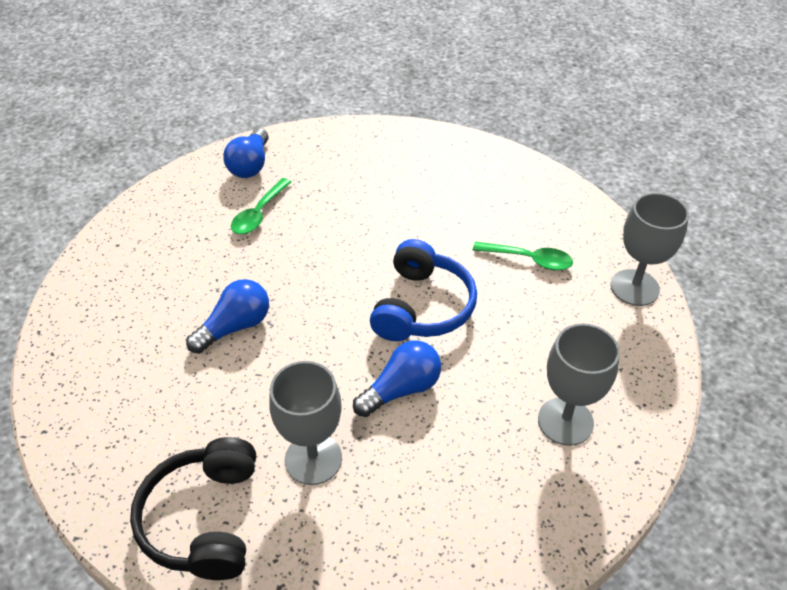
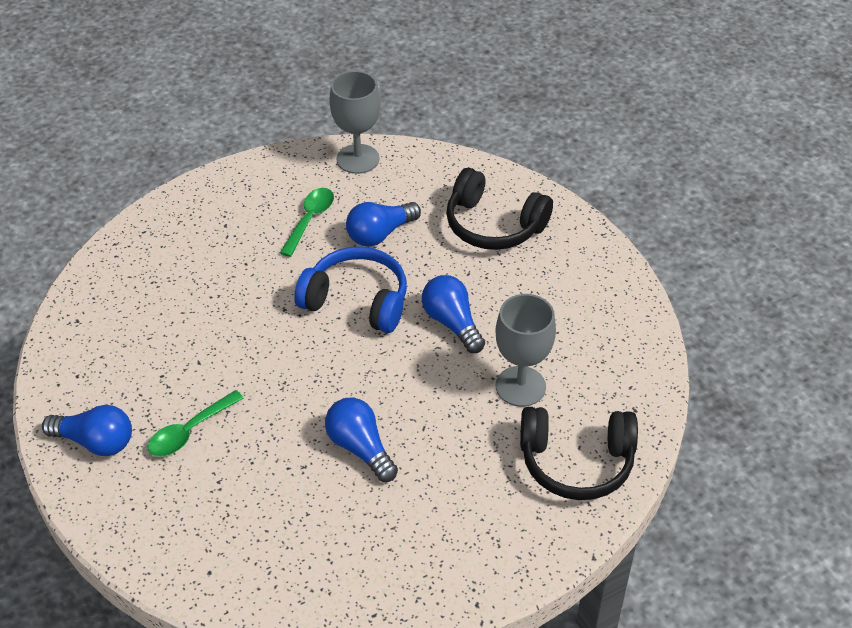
camera: 85 degrees left, 0 degrees up
(259, 214) = (189, 431): green spoon -> green spoon turned 105 degrees clockwise
(523, 317) = (380, 234): none -> blue light bulb
(565, 421) = (493, 225): grey goblet -> black headphones

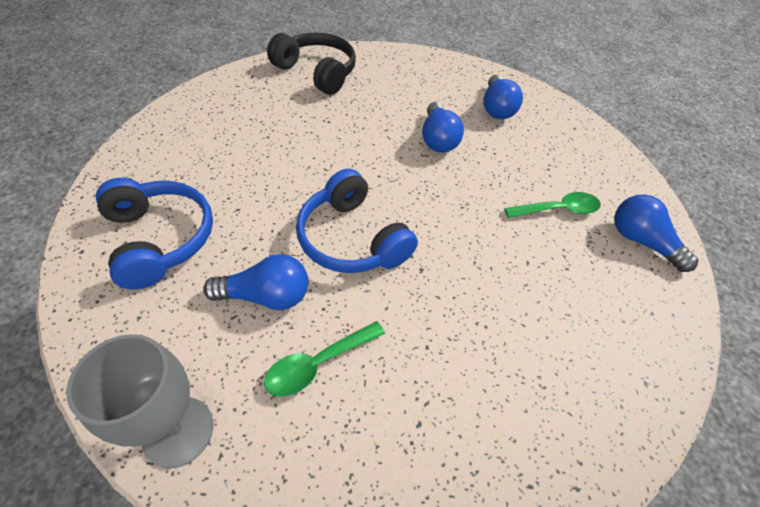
camera: 150 degrees left, 5 degrees up
(452, 323) = (296, 178): blue light bulb -> blue light bulb (496, 108)
(493, 225) = (159, 239): black headphones -> blue headphones
(520, 386) = (300, 118): grey goblet -> none

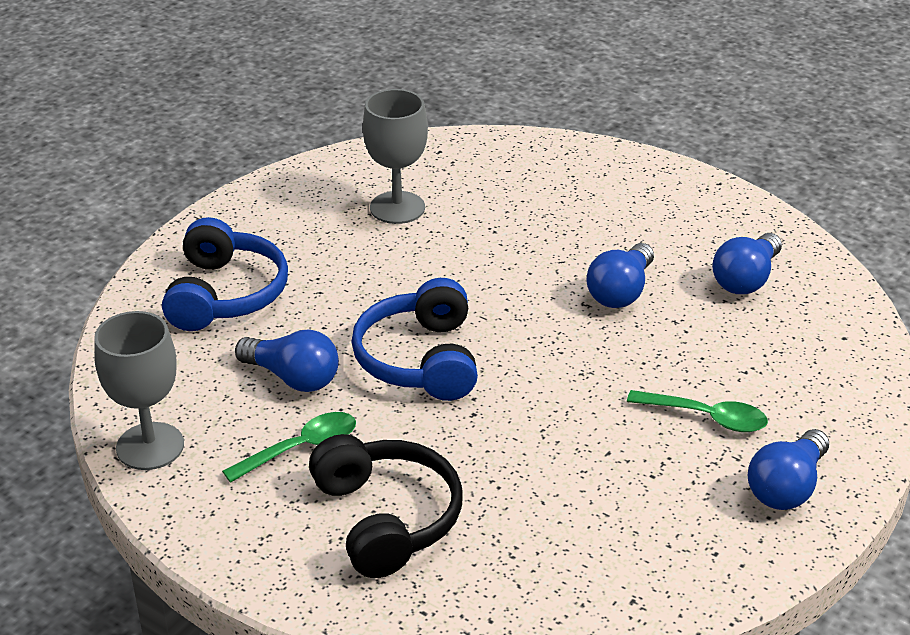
camera: 35 degrees right, 15 degrees down
(251, 124) = (397, 208): none -> grey goblet
(317, 72) = (527, 167): black headphones -> black headphones (386, 519)
(318, 363) = (301, 448): green spoon -> green spoon turned 150 degrees clockwise
(641, 241) = (787, 487): blue light bulb -> blue light bulb turned 135 degrees counterclockwise

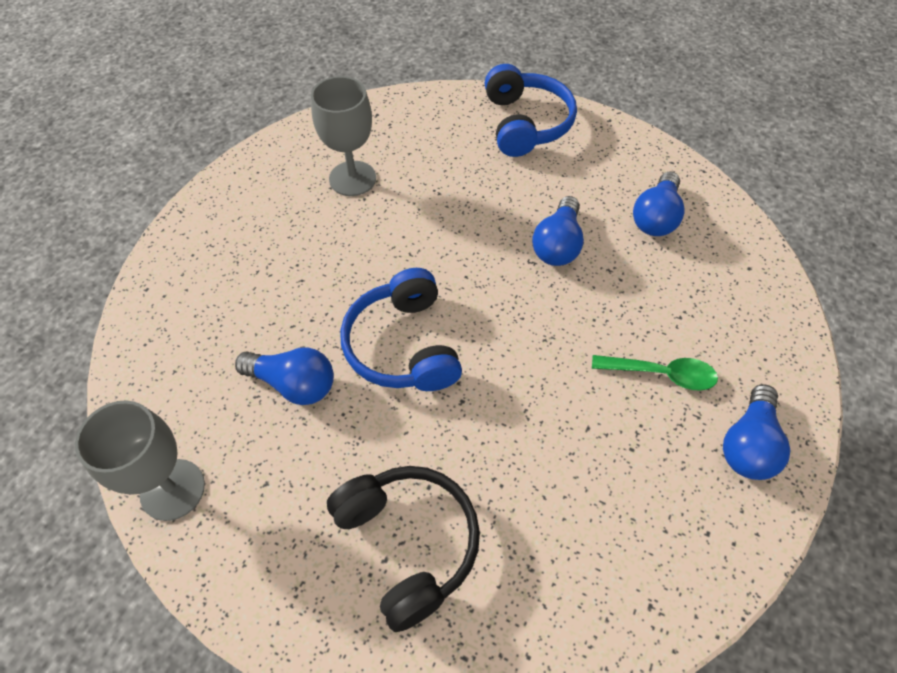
camera: 10 degrees left, 20 degrees up
(225, 294) = (217, 295): blue headphones -> blue headphones (525, 123)
(301, 448) = (315, 468): green spoon -> none

